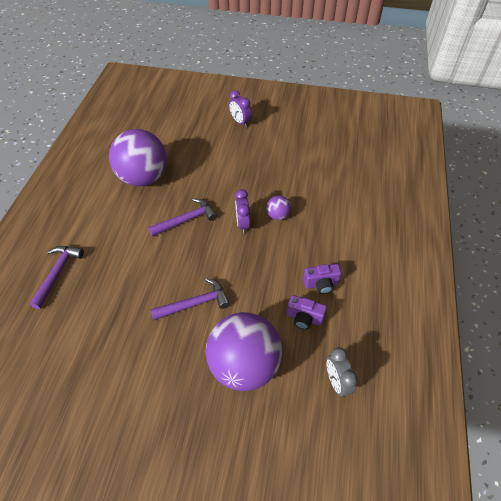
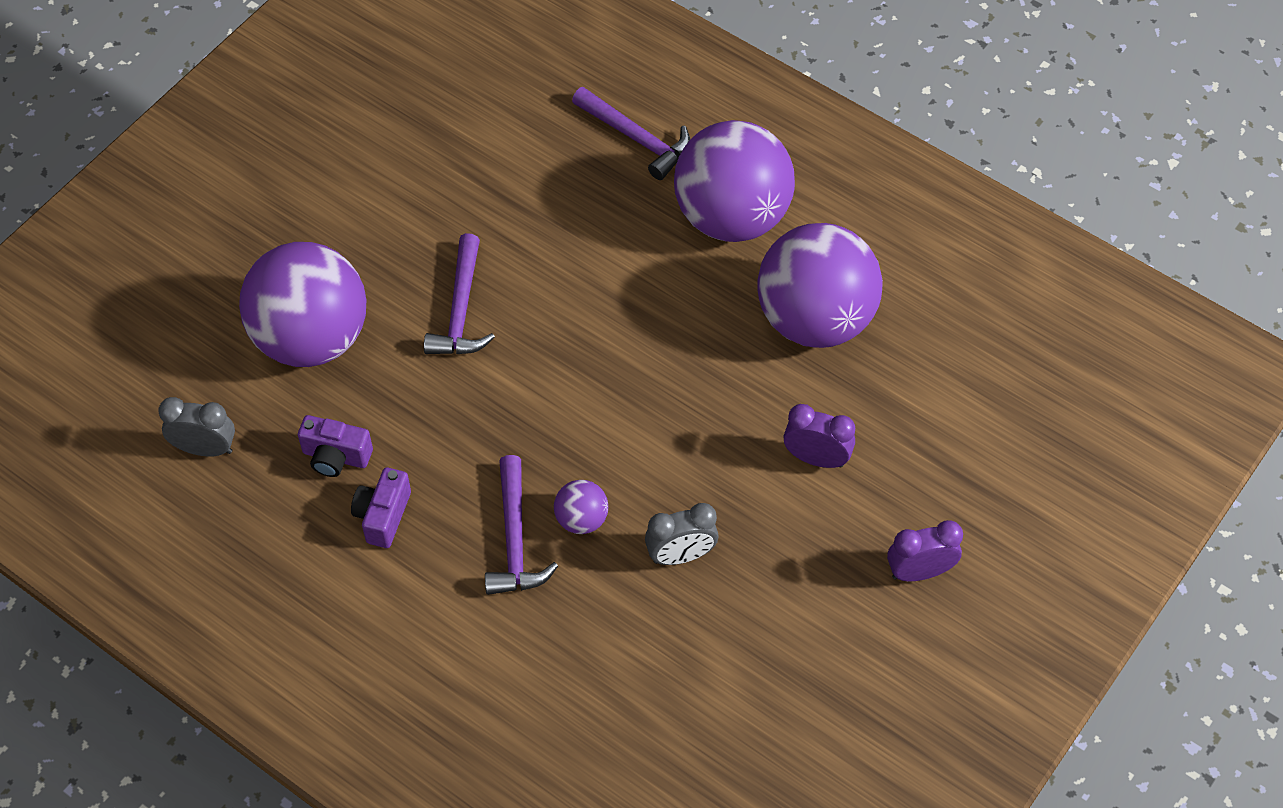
camera: 115 degrees right, 5 degrees up
(97, 220) = (732, 216): none -> purple ball
(186, 220) = (656, 356): purple hammer -> purple hammer (515, 539)
(242, 224) = (593, 448): purple clock -> purple clock (816, 458)
(274, 181) = (681, 555): none -> grey clock
(304, 318) = (336, 457): purple camera -> purple camera turned 120 degrees counterclockwise

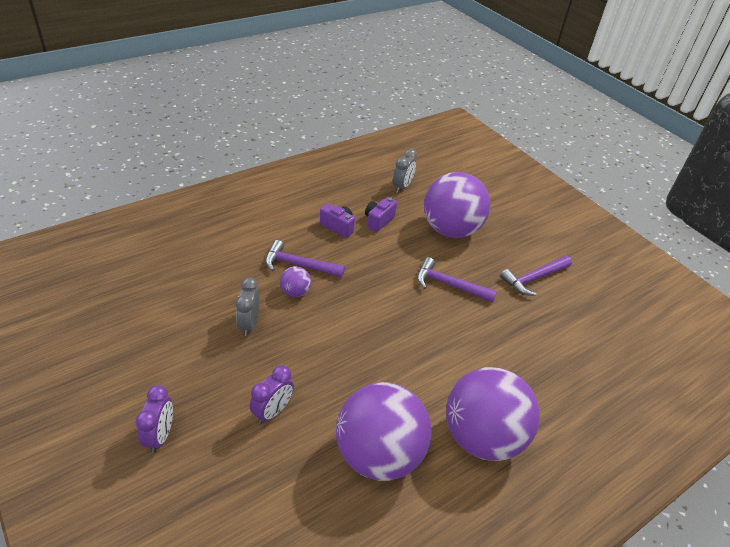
camera: 105 degrees right, 15 degrees down
(636, 138) = (563, 405): purple hammer -> purple hammer (534, 278)

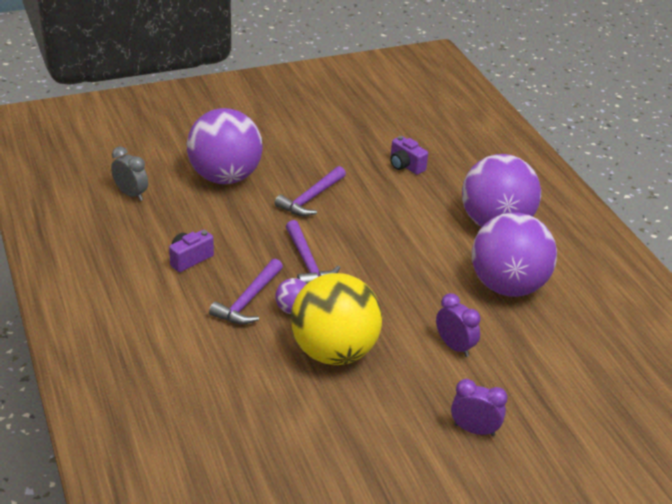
camera: 75 degrees left, 5 degrees down
(249, 324) = (334, 351): grey clock -> yellow ball
(378, 221) = (190, 225): purple camera -> purple camera (405, 166)
(534, 278) = (316, 143): purple hammer -> purple hammer (307, 262)

